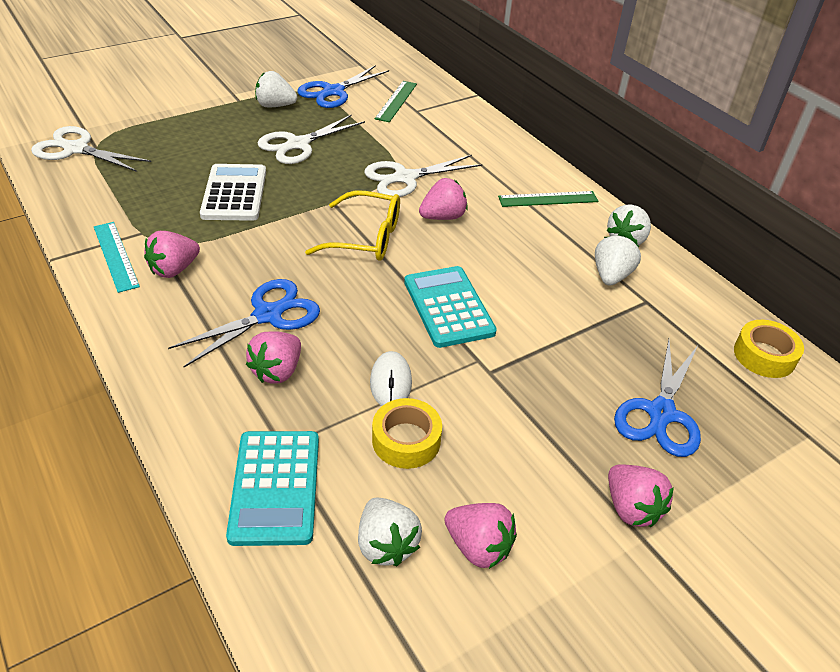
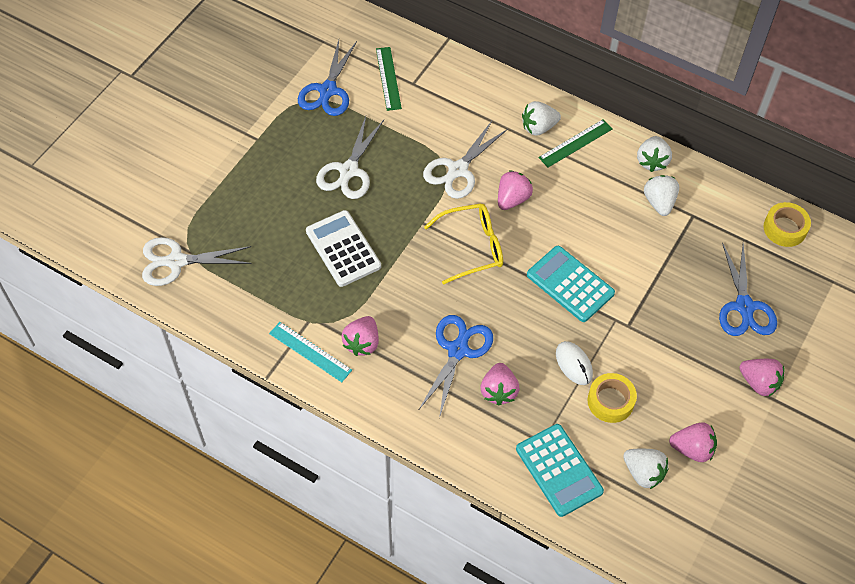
camera: 25 degrees left, 15 degrees up
(275, 106) = (293, 132): white strawberry -> white strawberry (538, 127)

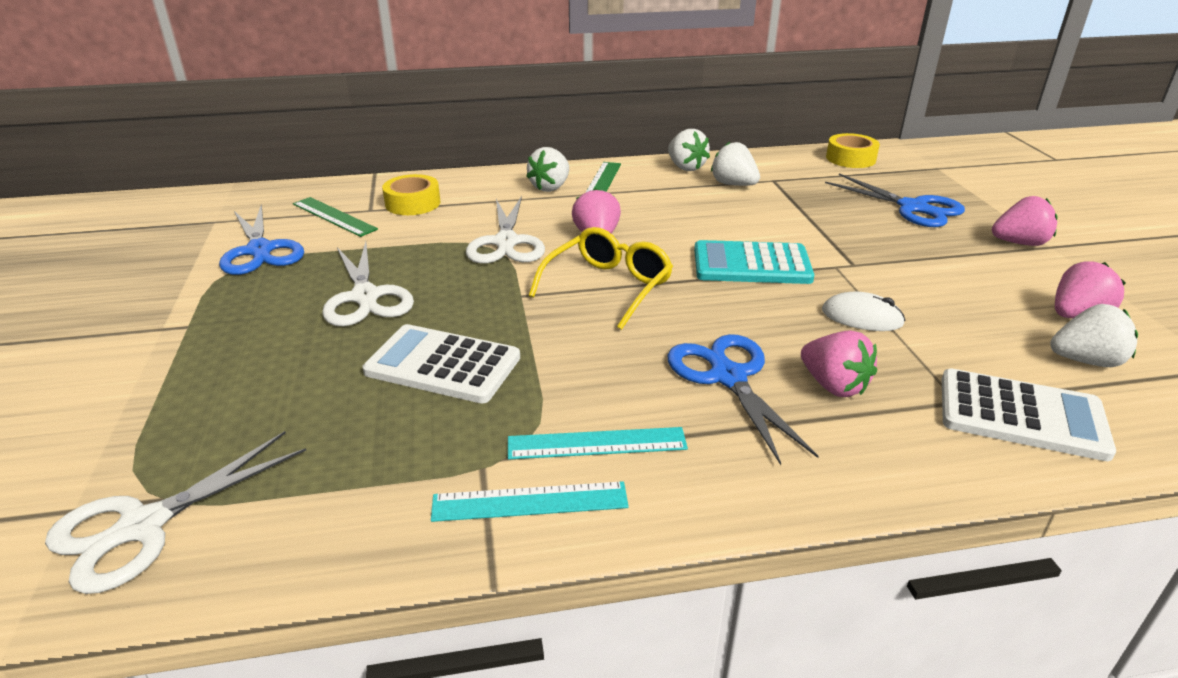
camera: 40 degrees left, 25 degrees down
(362, 343) = (596, 443): pink strawberry -> turquoise ruler
(559, 470) = (1021, 415): turquoise calculator -> white calculator
(610, 401) = (947, 324): yellow tape -> yellow tape (413, 203)

